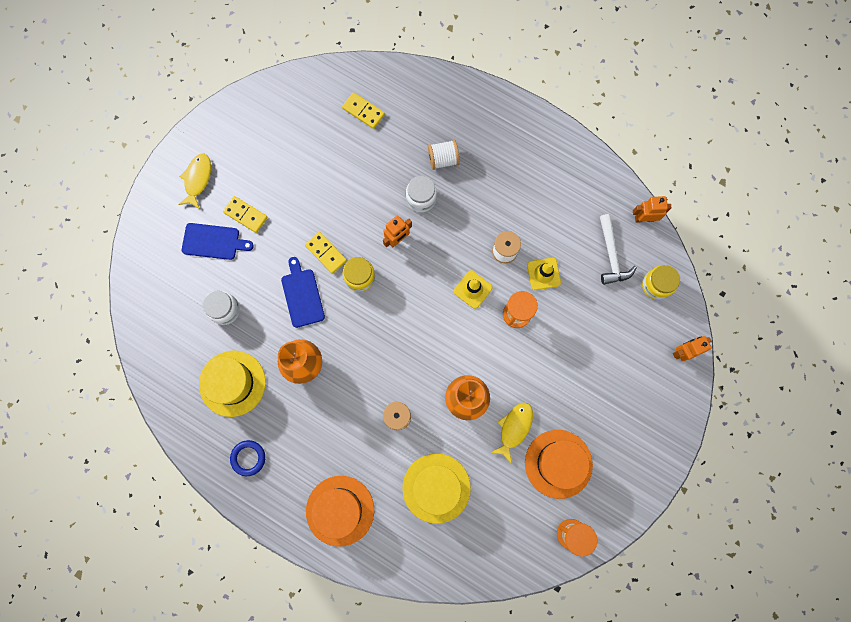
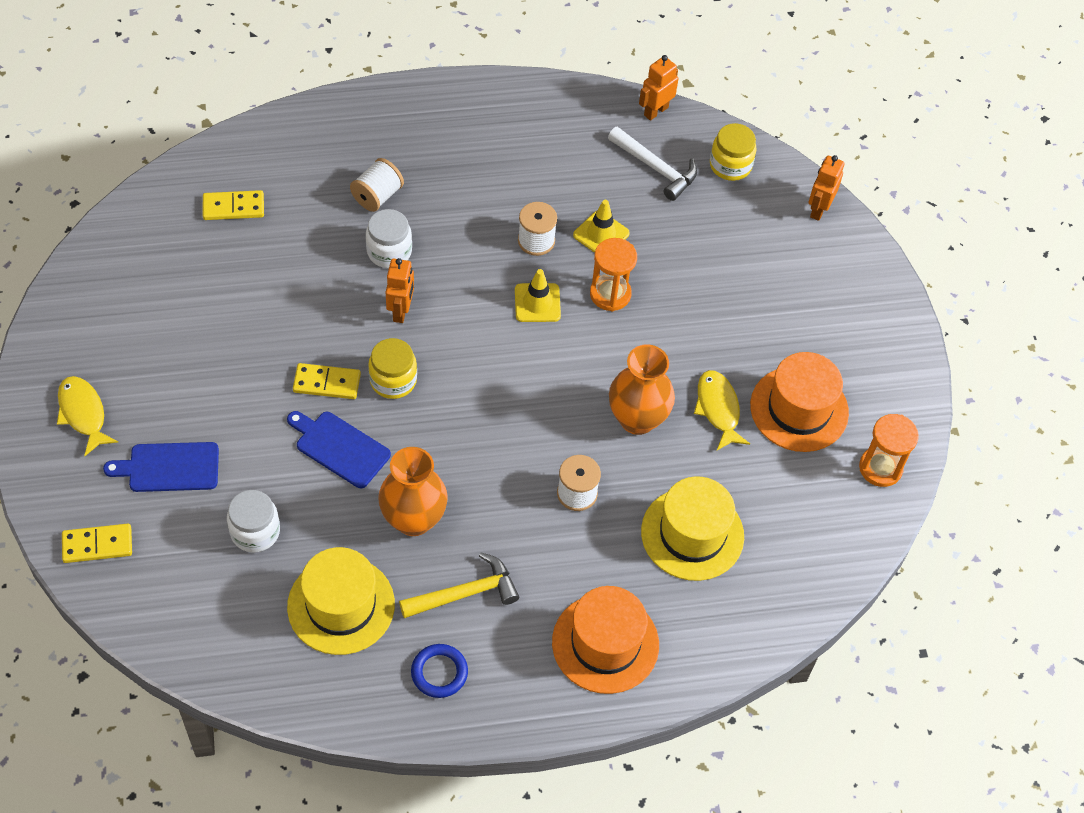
camera: 45 degrees left, 20 degrees down
(213, 242) = (169, 467): blue cutting board -> blue cutting board turned 150 degrees counterclockwise
(245, 215) = (185, 410): yellow domino -> yellow domino (97, 545)
(296, 426) = (465, 593): none -> yellow hammer

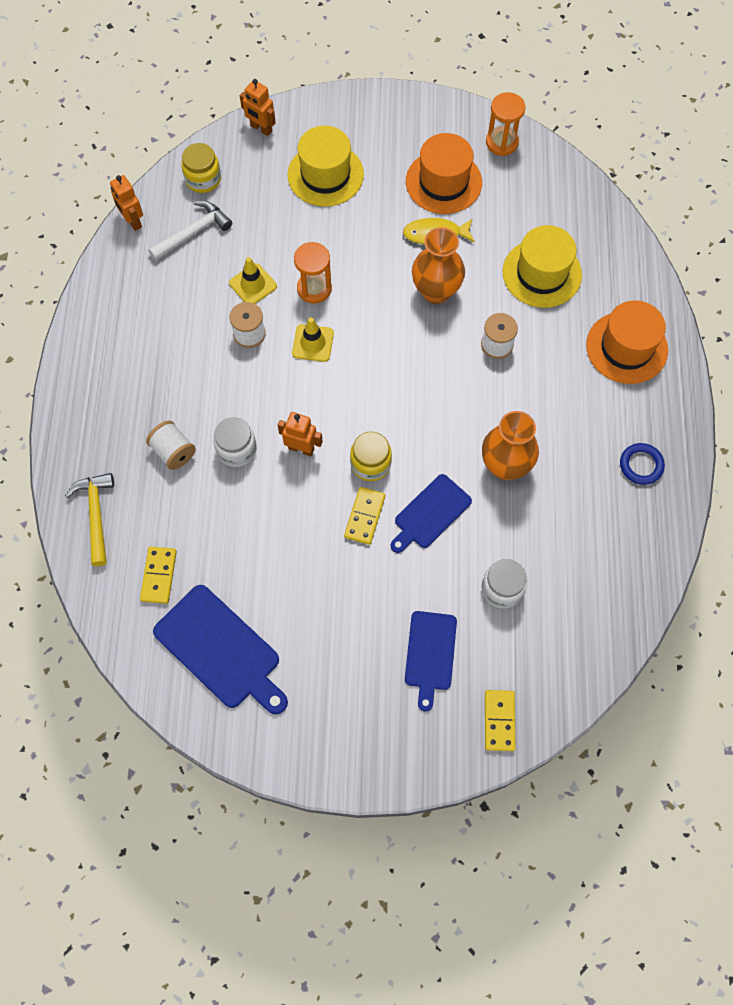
camera: 75 degrees left, 10 degrees up
(83, 413) = (363, 726): yellow fish -> none
(157, 274) = (221, 650): none -> blue cutting board
(341, 605) = (576, 529): yellow hat -> yellow hat (325, 175)
(465, 593) = (575, 437): yellow hammer -> yellow hammer (96, 515)

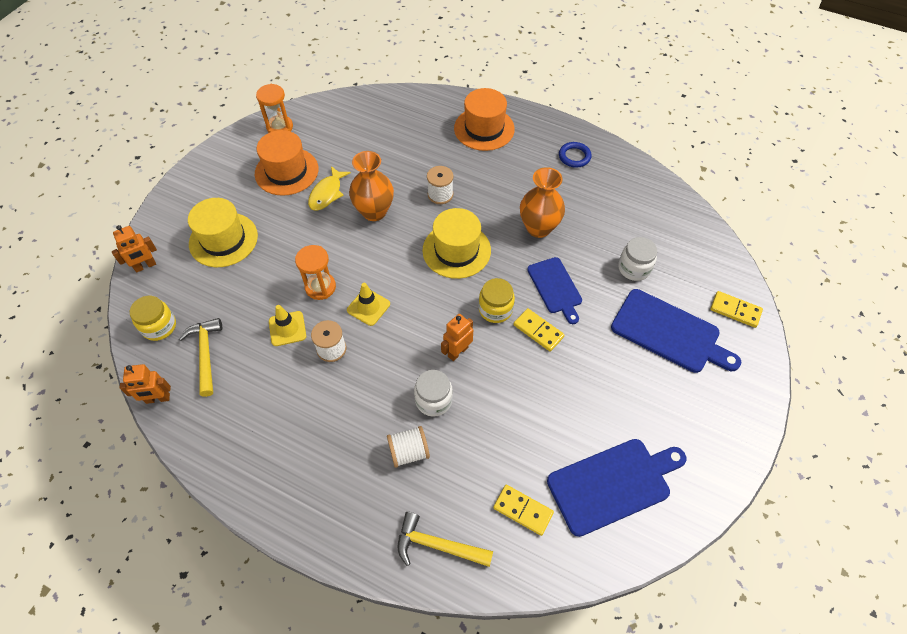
camera: 65 degrees left, 10 degrees down
(193, 232) = (205, 354): white hammer -> yellow hammer
(430, 654) = (669, 333): blue cutting board -> blue cutting board, size x1.55
(542, 273) = (400, 148): yellow hat -> yellow hat (456, 250)

